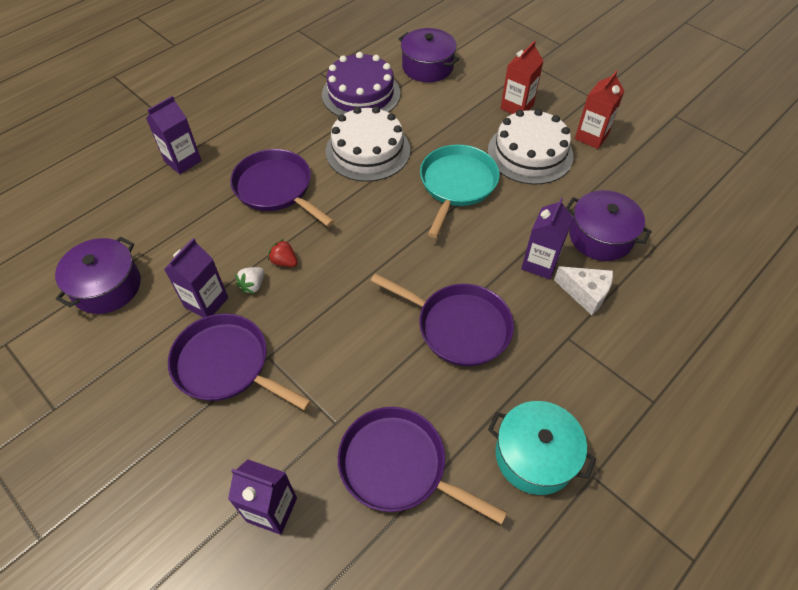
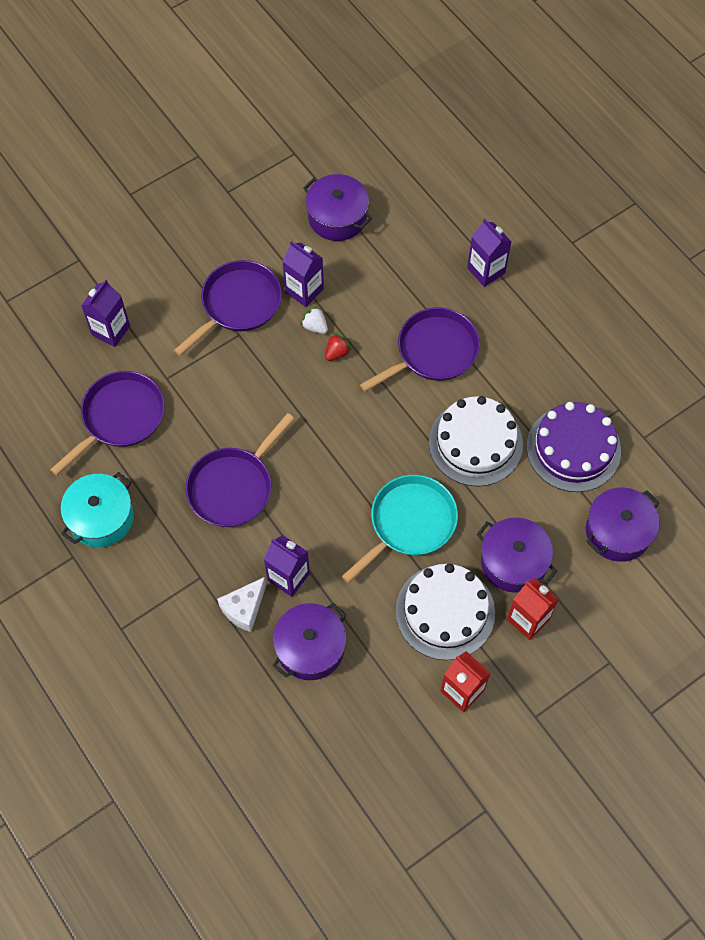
camera: 100 degrees right, 10 degrees up
(457, 184) = (409, 523): turquoise pan -> turquoise pan turned 75 degrees counterclockwise
(471, 118) = (513, 561): none -> purple pot

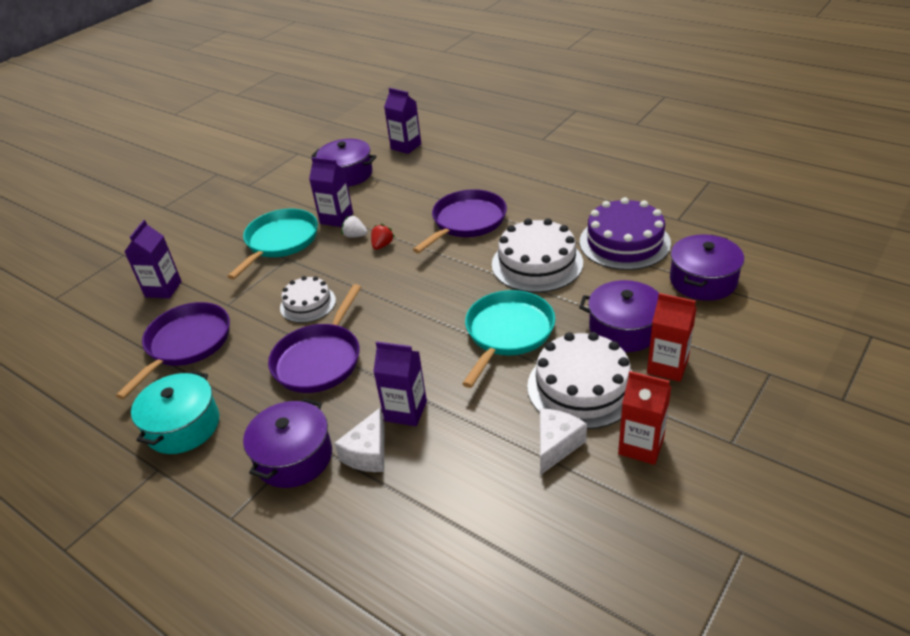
camera: 15 degrees left, 25 degrees down
(238, 304) = (280, 241): purple pan -> turquoise pan
(242, 409) = (308, 304): none -> white cake
(310, 647) = (456, 463): purple pot -> purple pot (294, 457)
(396, 662) = (556, 445): none -> white cheese
(486, 270) = (484, 169): purple carton -> purple carton (406, 146)

